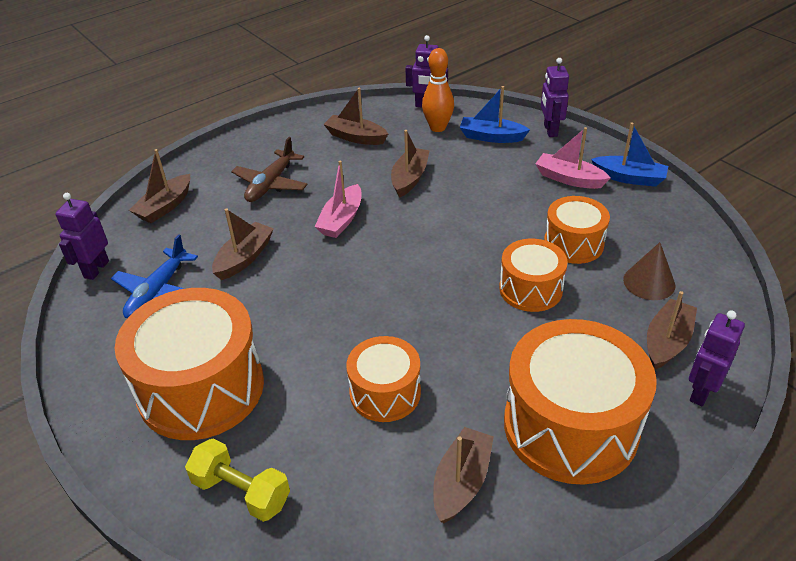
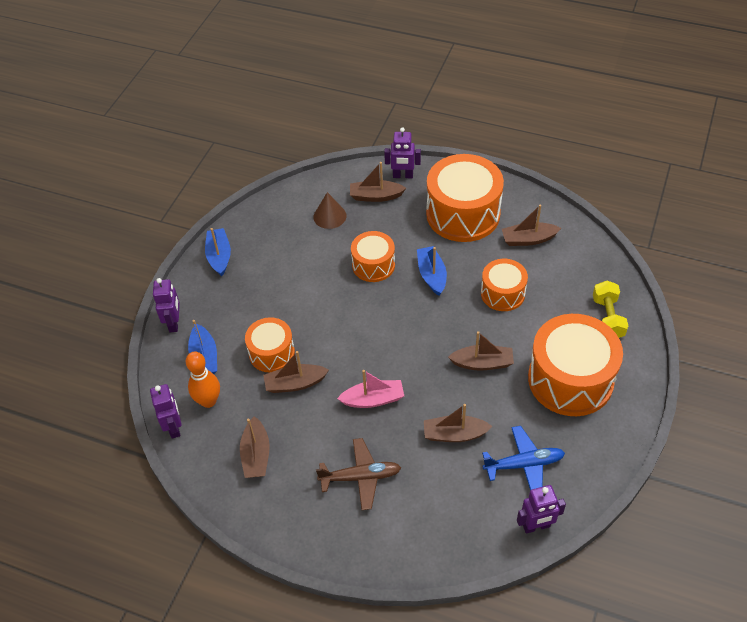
camera: 120 degrees left, 10 degrees up
(165, 206) = (439, 537): brown boat -> brown boat (482, 363)
(473, 335) = (432, 275): none -> blue boat
(550, 130) = (174, 323): purple robot -> purple robot turned 60 degrees counterclockwise
(569, 179) = (239, 288): pink boat -> none
(573, 244) = (315, 260): orange drum -> orange drum (271, 353)

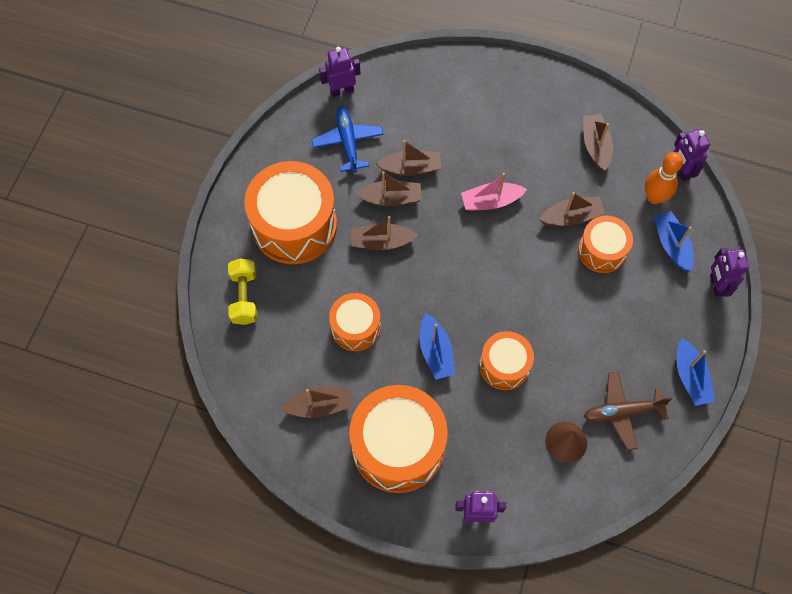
camera: 175 degrees right, 15 degrees up
(361, 477) = (496, 128): brown plane -> brown plane (622, 412)
(375, 196) = (510, 476): brown boat -> brown boat (391, 198)
(524, 464) = (348, 142): blue plane -> blue plane turned 90 degrees clockwise

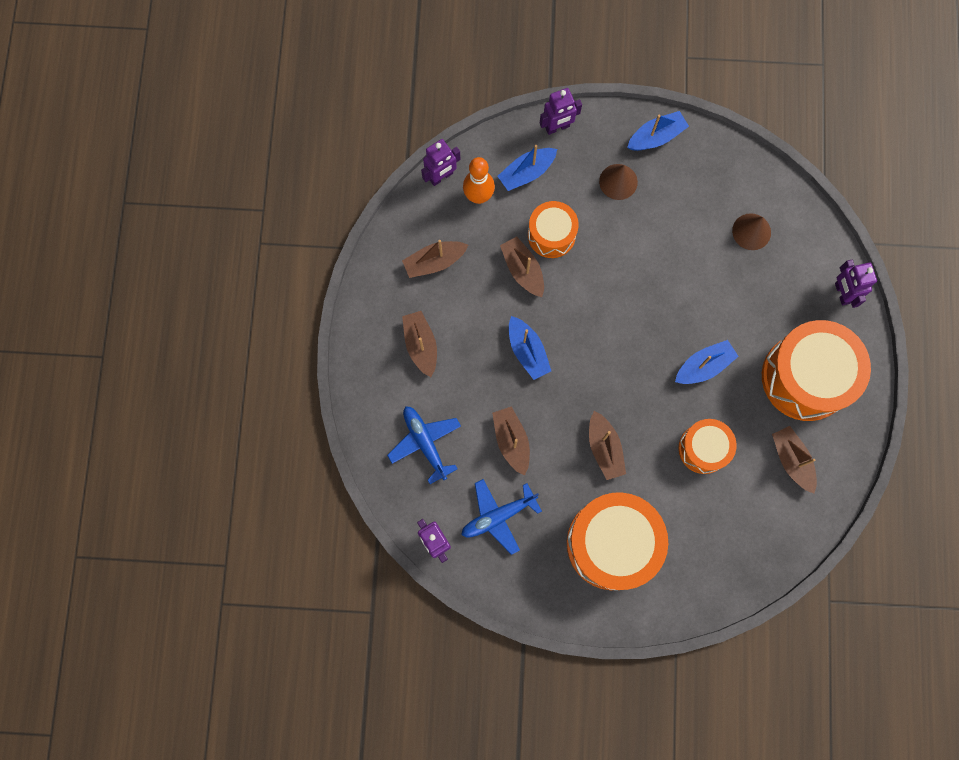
camera: 105 degrees left, 10 degrees up
(244, 297) = (706, 570): yellow dumbbell -> none
(391, 198) = (553, 452): brown boat -> brown boat (421, 345)
(429, 102) = (425, 443): none -> blue plane
(491, 201) = (527, 351): pink boat -> blue boat
(504, 366) = (697, 300): orange drum -> none
(622, 412) = (708, 189): brown plane -> none
(646, 326) = (618, 181): none -> brown cone

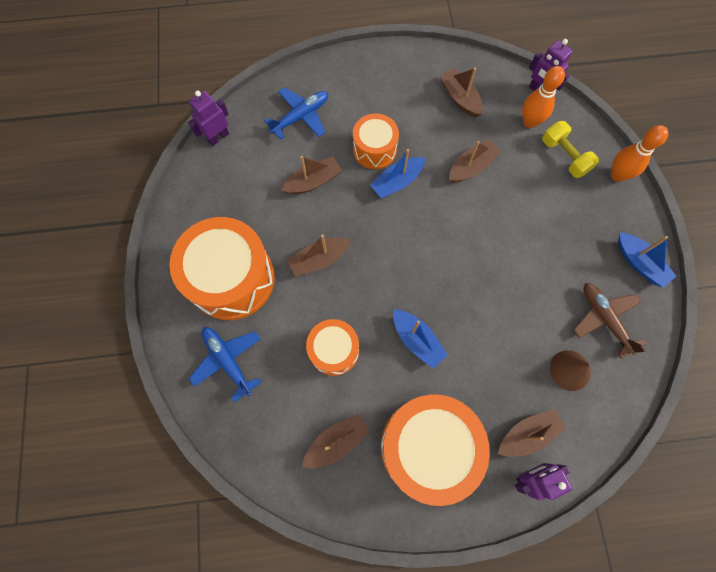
camera: 80 degrees right, 5 degrees down
(421, 345) = (384, 100): brown boat -> brown boat (527, 434)
(498, 516) = (245, 181): blue plane -> blue plane (227, 360)
(526, 173) = (564, 156): blue boat -> yellow dumbbell
(551, 235) = (511, 185): orange drum -> orange drum (374, 149)
(557, 127) = (617, 175): purple robot -> orange bowling pin
(618, 181) = (581, 235): brown cone -> none
(707, 186) = (604, 319): none -> brown plane

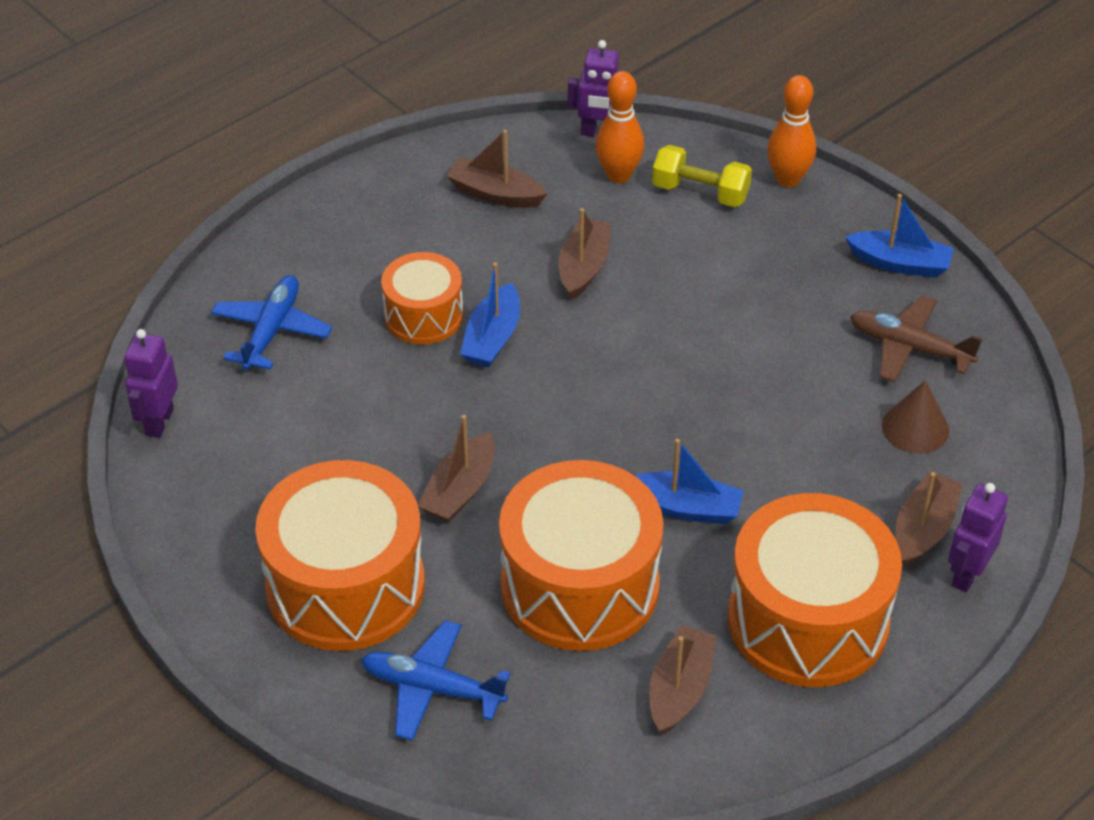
camera: 35 degrees left, 25 degrees down
(313, 181) = (365, 401): brown boat -> none
(334, 350) = (579, 585): orange drum -> orange drum, size x1.78

